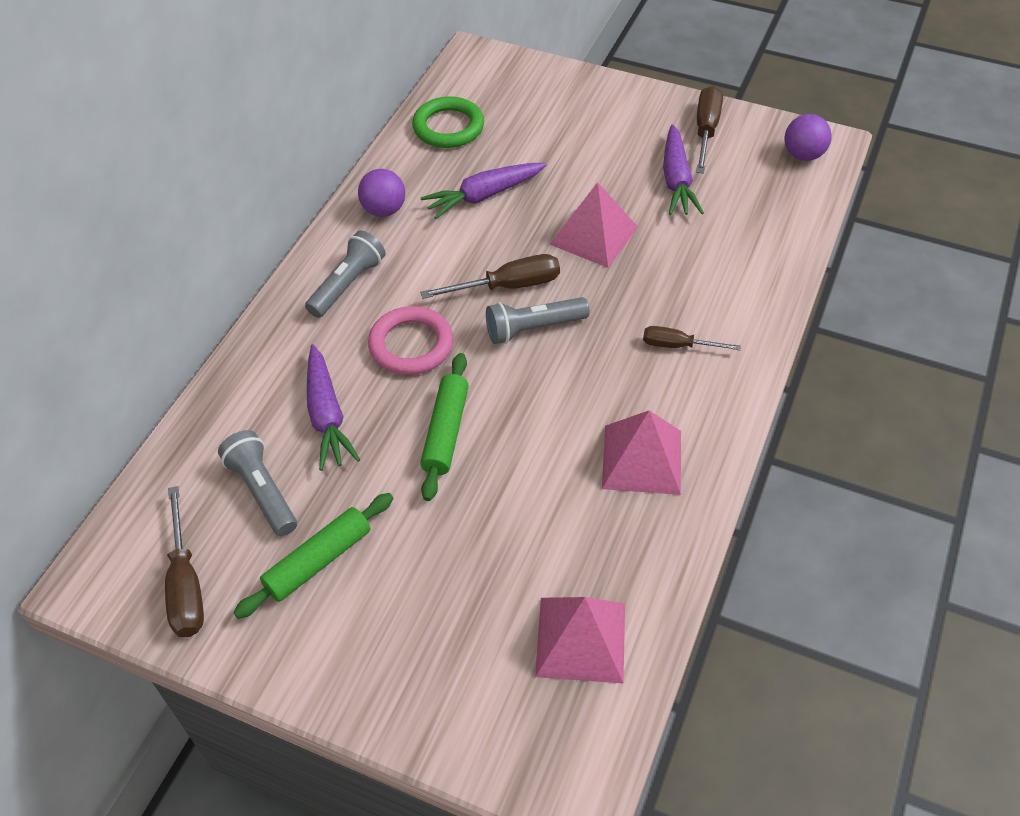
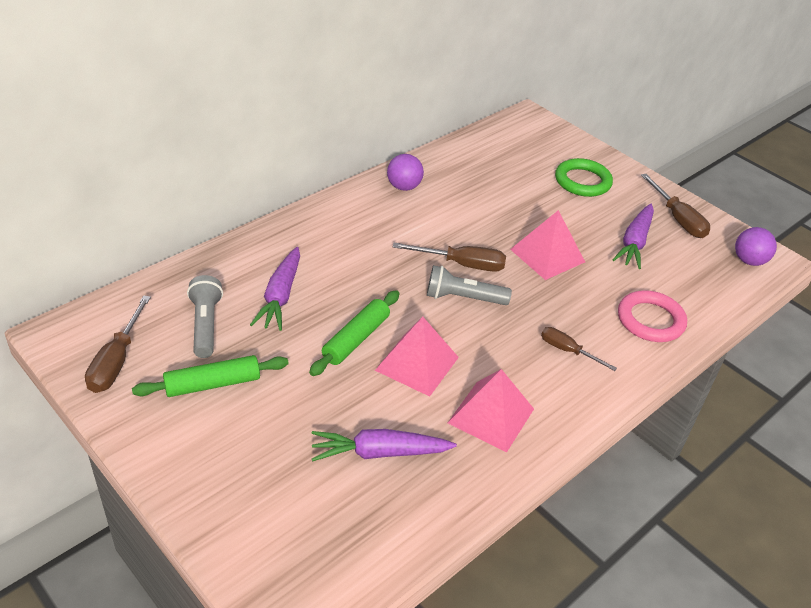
camera: 20 degrees right, 10 degrees down
(348, 284) = (349, 222): grey flashlight -> none
(411, 345) = (368, 275): pink ring -> pink ring (650, 320)
(448, 127) = (482, 153): green ring -> green ring (582, 181)
(484, 196) = (481, 202): purple carrot -> purple carrot (379, 453)
(581, 639) = (365, 518): pink pyramid -> pink pyramid (417, 363)
(705, 131) = (677, 219): brown screwdriver -> brown screwdriver turned 120 degrees clockwise

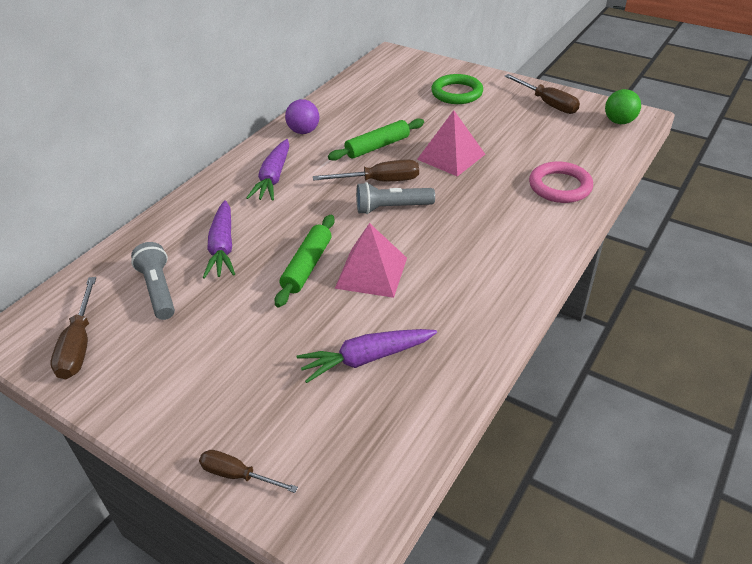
camera: 10 degrees left, 0 degrees up
(212, 384) = (183, 340): green rolling pin -> green rolling pin (377, 146)
(491, 416) = (455, 299): pink pyramid -> none
(568, 351) = (500, 228): brown screwdriver -> brown screwdriver (238, 475)
(634, 242) = (520, 130): purple carrot -> purple carrot (273, 178)
(749, 261) = (619, 122): purple ball -> green ball

